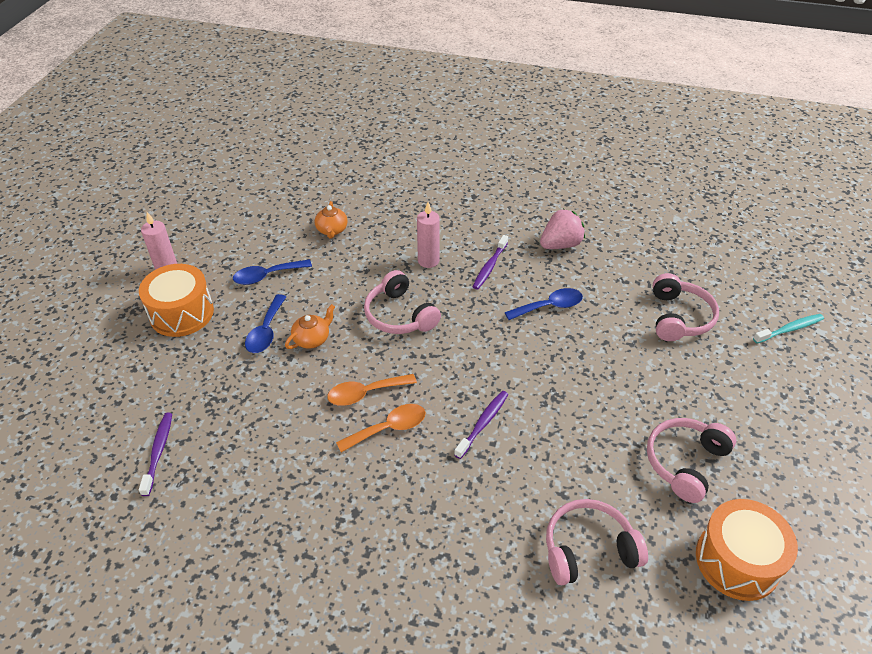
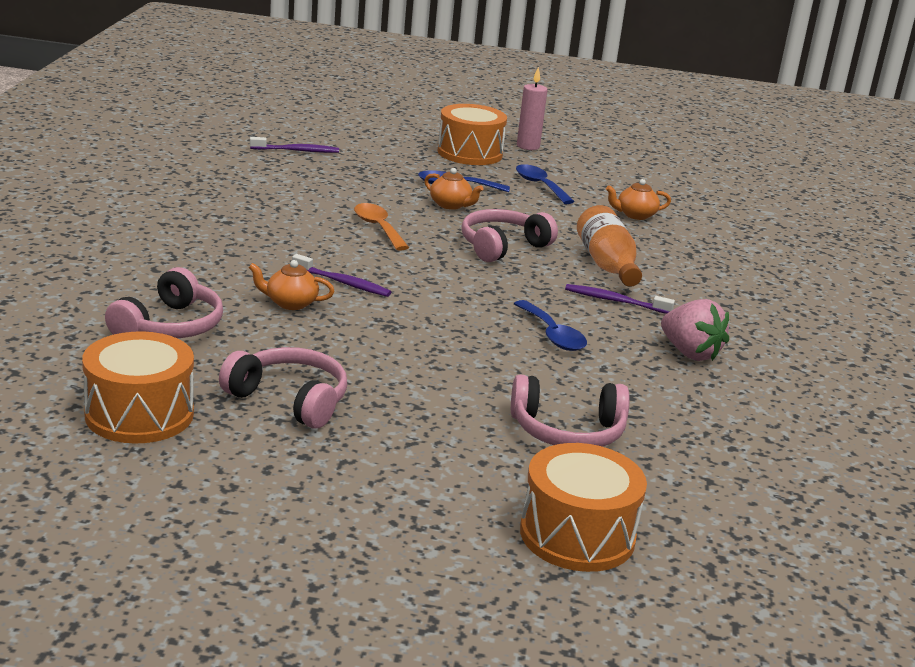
camera: 80 degrees right, 20 degrees down
(389, 428) = (331, 237): orange spoon -> none
(428, 261) = (607, 265): pink candle -> orange bottle
(528, 461) = (290, 303): none -> orange teapot
(588, 549) = (170, 326): pink headphones -> pink headphones turned 45 degrees clockwise
(789, 329) = (577, 535): turquoise toothbrush -> orange drum

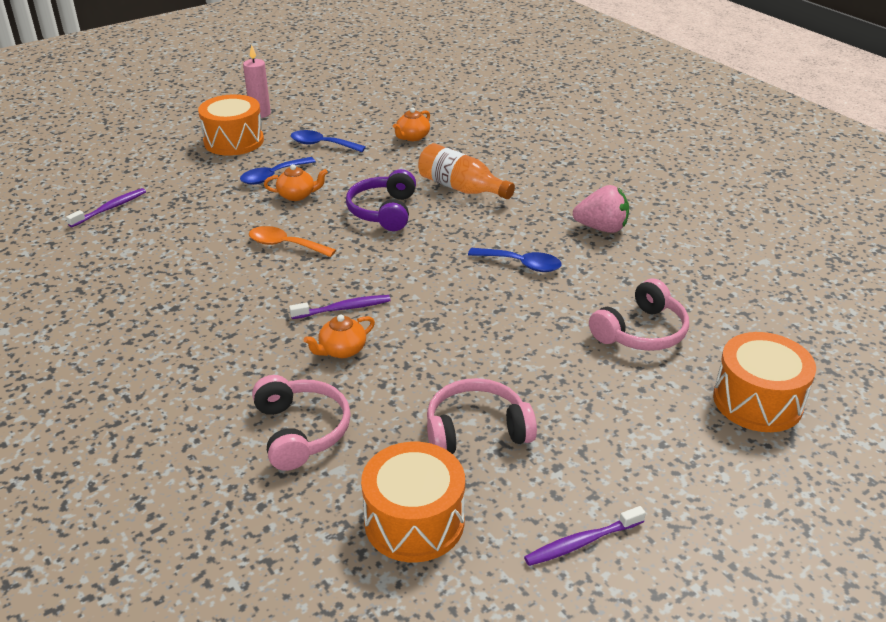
camera: 40 degrees left, 10 degrees up
(502, 246) = (383, 211): pink headphones -> purple headphones
(615, 301) = (509, 214): purple toothbrush -> purple toothbrush (582, 542)

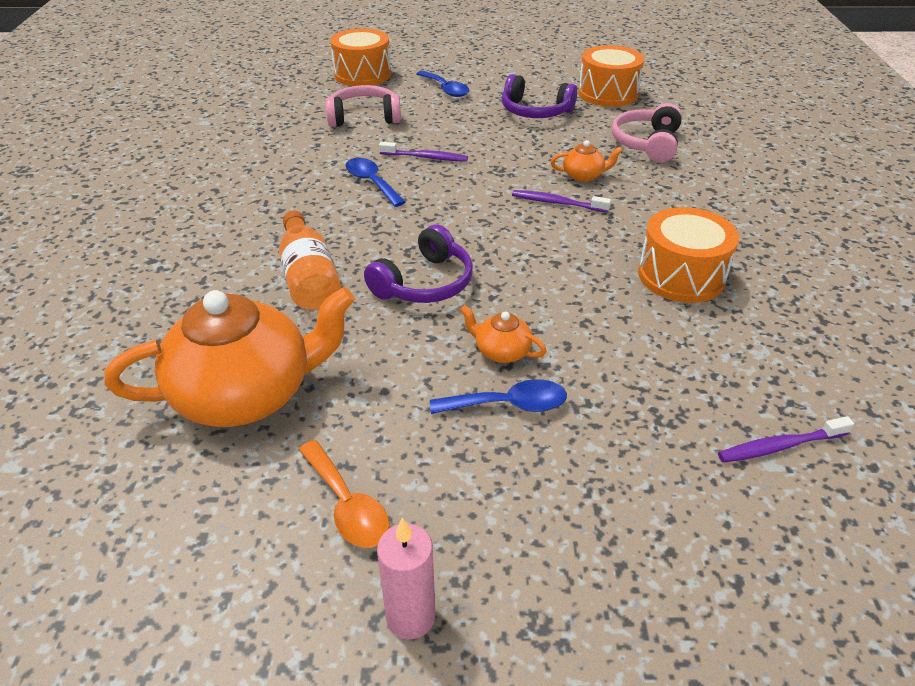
camera: 145 degrees left, 5 degrees up
(234, 141) = (516, 536): orange drum -> orange drum (681, 275)
(285, 245) = (566, 284): orange spoon -> orange spoon (347, 505)
(322, 144) = (384, 444): blue spoon -> blue spoon (445, 89)
(412, 137) = (246, 394): orange teapot -> orange teapot, size x2.37
(476, 430) = (535, 111): pink headphones -> purple headphones
(582, 542) = (531, 66): purple toothbrush -> purple toothbrush (426, 157)
(601, 228) = (259, 184): pink strawberry -> none

